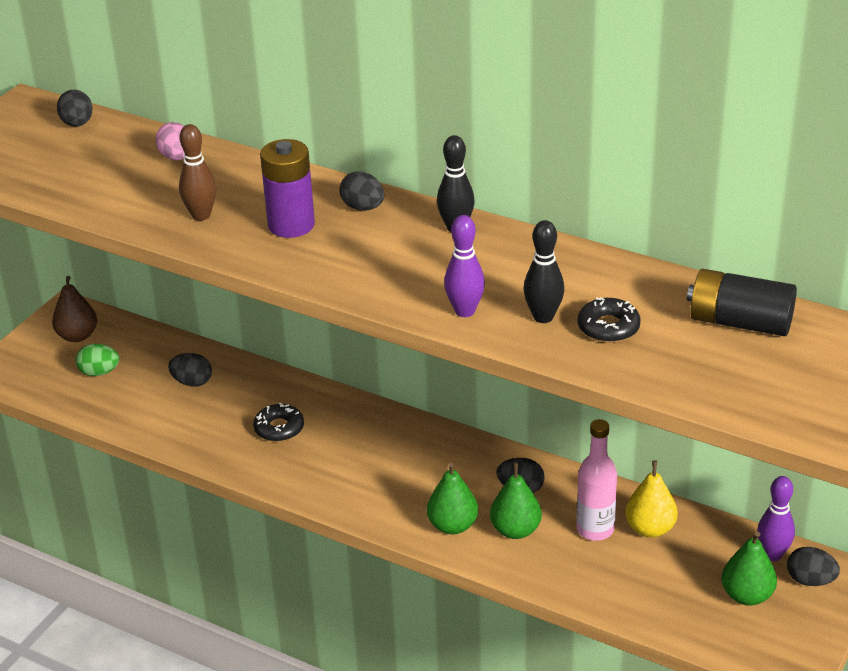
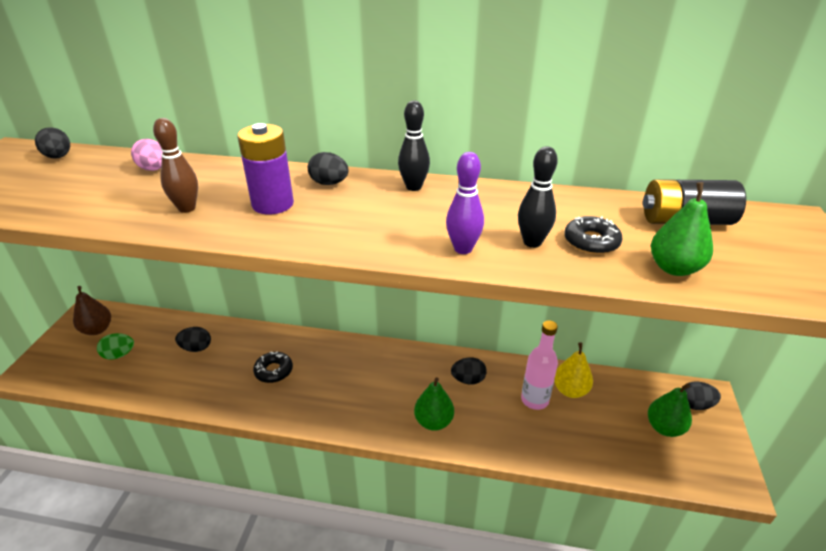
camera: 20 degrees left, 0 degrees up
(515, 530) = (480, 414): green pear -> green pear (674, 268)
(772, 554) = (659, 391): purple bowling pin -> none

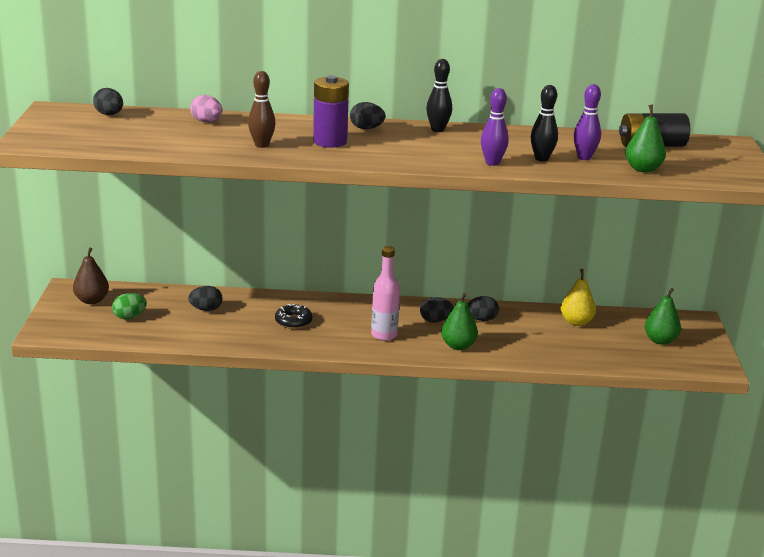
camera: 10 degrees left, 10 degrees down
(534, 400) = (545, 329): pink bottle -> pink bottle (384, 335)
(591, 242) = (584, 157): black donut -> purple bowling pin
(695, 405) = (686, 326): black egg -> black egg (435, 320)

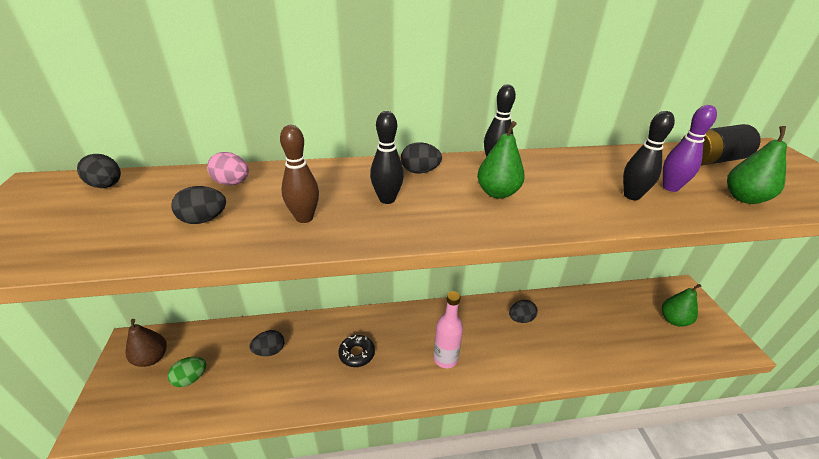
camera: 10 degrees left, 10 degrees up
(330, 141) = (387, 199): purple battery -> black bowling pin
(435, 320) = (483, 328): black egg -> black egg (204, 220)
(458, 346) = (516, 362): green pear -> green pear (497, 193)
(492, 163) = (588, 211): purple bowling pin -> none
(576, 322) = (597, 308): yellow pear -> none

